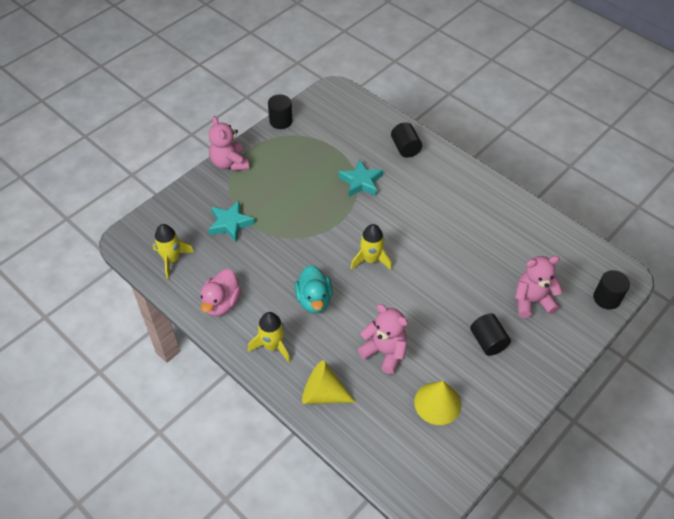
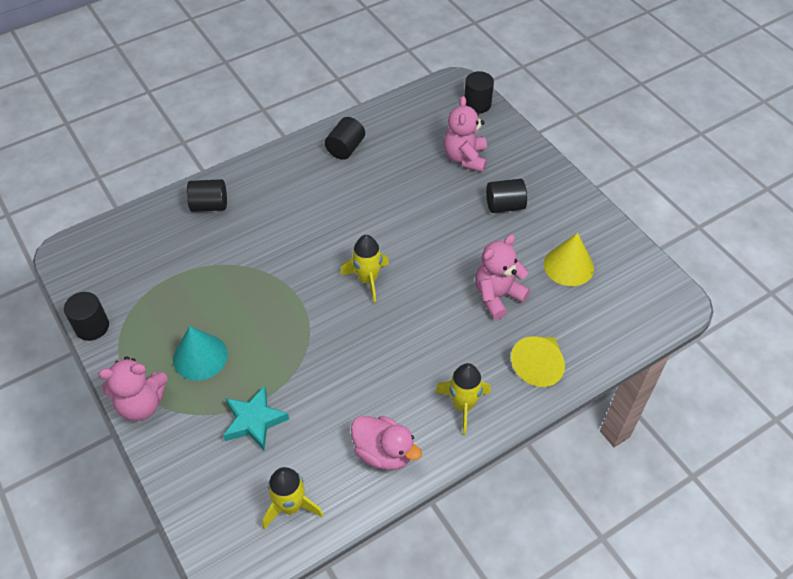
camera: 75 degrees left, 0 degrees up
(273, 181) = (200, 357): none -> turquoise cone
(314, 300) = (408, 348): turquoise duck -> none
(361, 182) = (244, 261): turquoise star -> none
(502, 214) = (345, 148): none -> black cylinder

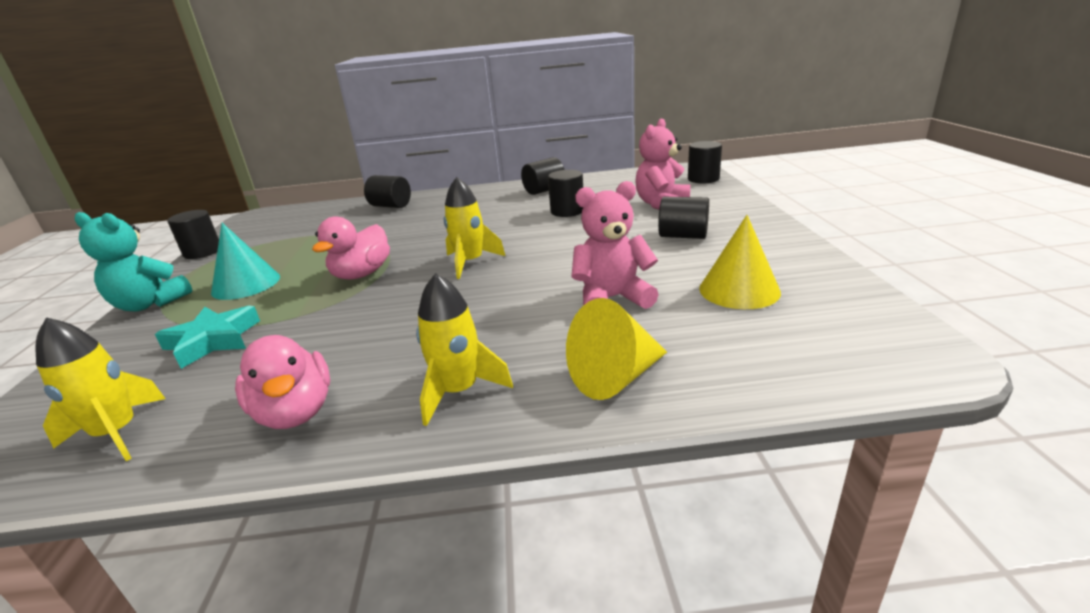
camera: 30 degrees right, 25 degrees down
(142, 404) = (150, 304): pink teddy bear -> turquoise teddy bear
(290, 317) = (362, 274): none -> pink duck
(392, 184) = (567, 211): none -> black cylinder

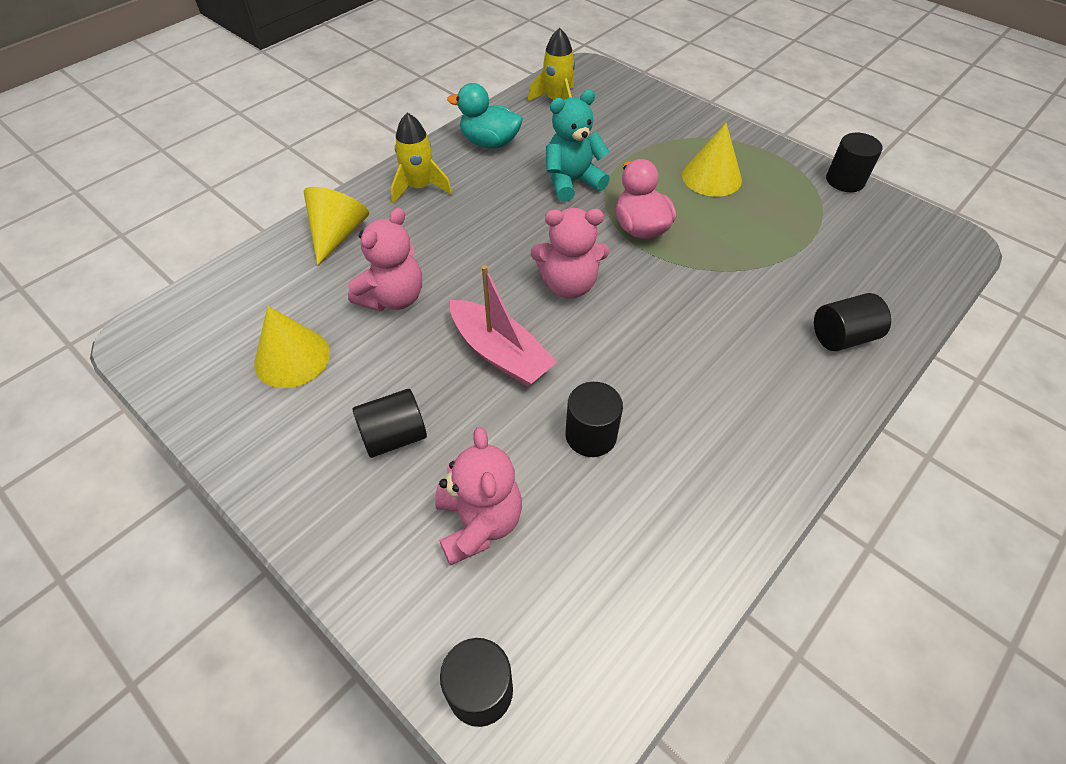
camera: 135 degrees right, 25 degrees up
(150, 304) = (735, 136): turquoise teddy bear -> turquoise teddy bear (572, 182)
(213, 341) = (622, 142): turquoise star -> none
(246, 284) = (711, 177): turquoise cone -> yellow cone
(295, 412) = (489, 143): pink duck -> turquoise duck
(470, 262) = (568, 285): yellow rocket -> pink teddy bear
(544, 190) = (704, 491): black cylinder -> none
(570, 247) = (500, 353): none -> pink boat

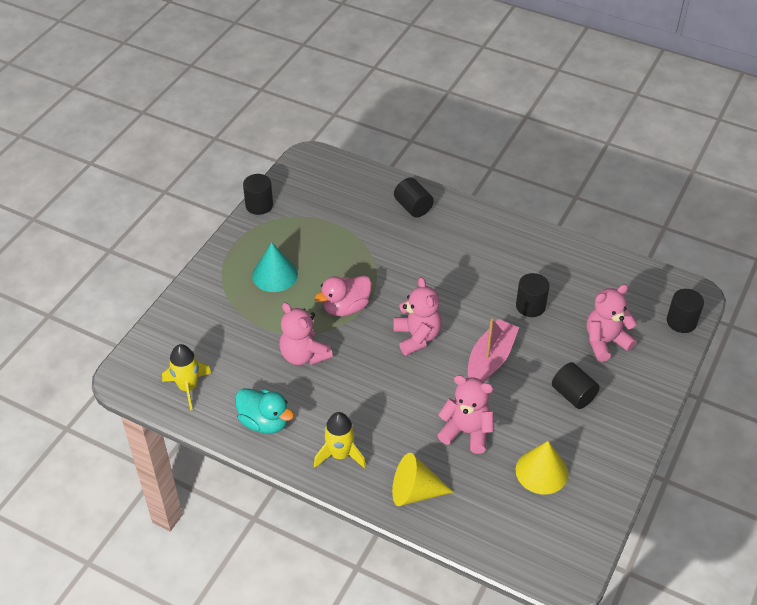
camera: 105 degrees left, 5 degrees down
(489, 143) = (264, 422): turquoise duck -> turquoise duck turned 60 degrees counterclockwise
(572, 182) = (304, 355): turquoise teddy bear -> pink teddy bear
(711, 177) = (275, 275): yellow cone -> turquoise cone

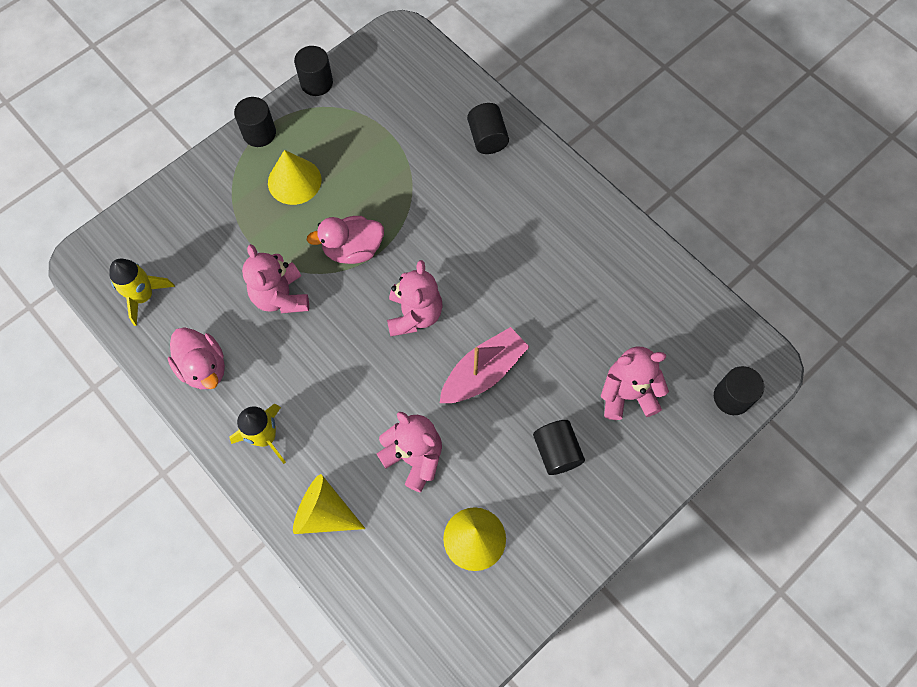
camera: 20 degrees right, 20 degrees up
(264, 422) = (203, 367): turquoise duck -> pink duck
(275, 275) = (294, 181): turquoise cone -> yellow cone
(530, 306) = (562, 316): black cylinder -> black cylinder (259, 133)

